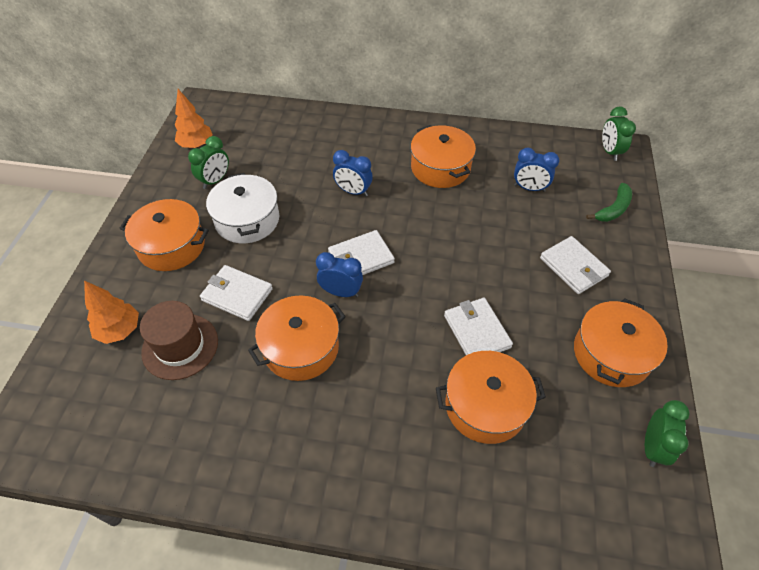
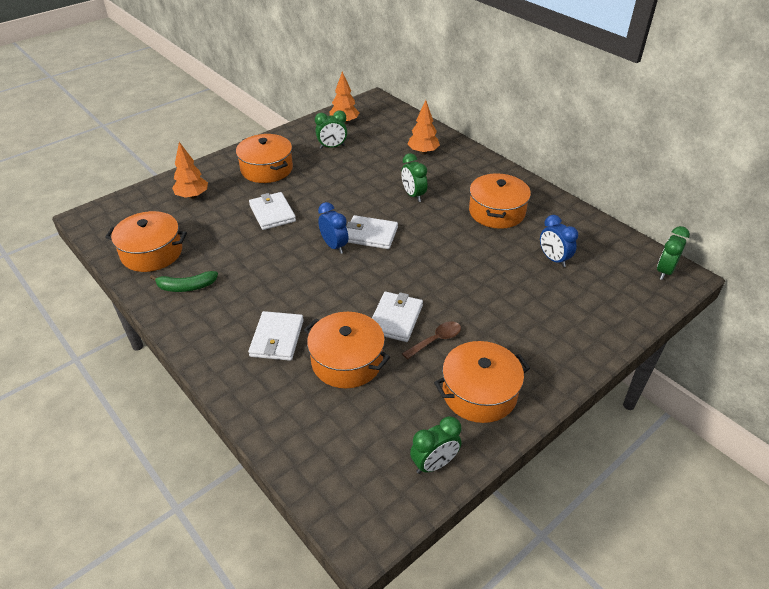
camera: 40 degrees right, 10 degrees down
(180, 346) = (212, 221): brown hat -> none
(247, 220) = (325, 177): white pot -> none
(301, 348) = (274, 260): orange pot -> orange pot (152, 252)
(312, 139) = (423, 152): none -> orange tree
(353, 191) = (413, 195): blue clock -> green clock
(529, 328) = (436, 340): none -> brown spoon
(573, 267) = (522, 326): white wallet -> white wallet (277, 338)
(613, 209) = (611, 310): green banana -> green banana (186, 287)

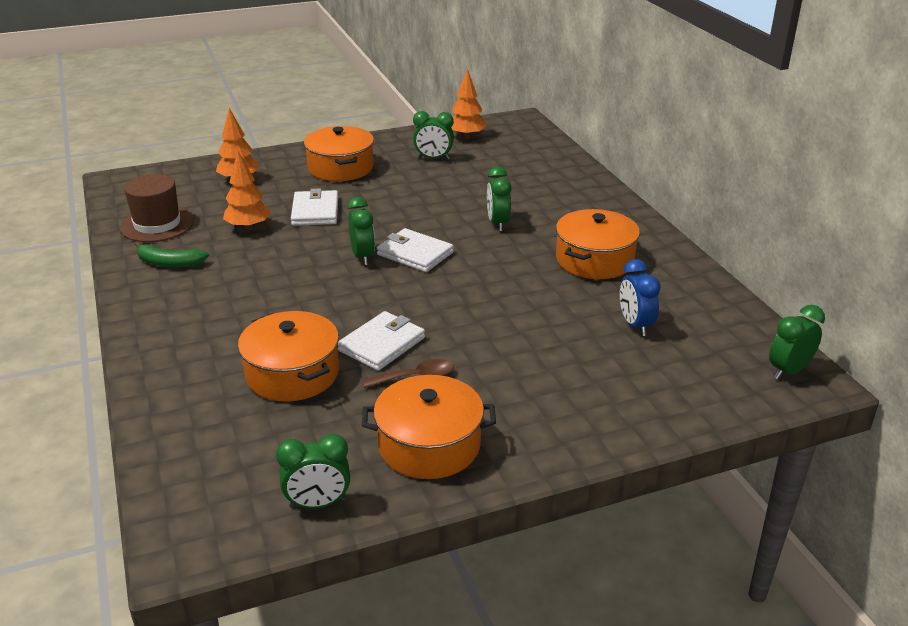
camera: 20 degrees right, 10 degrees down
(152, 252) = (157, 224): orange pot -> brown hat
(277, 338) = (230, 333): white wallet -> none
(334, 246) = (362, 257): blue clock -> green clock
(423, 152) = (543, 181): orange tree -> orange tree (248, 227)

